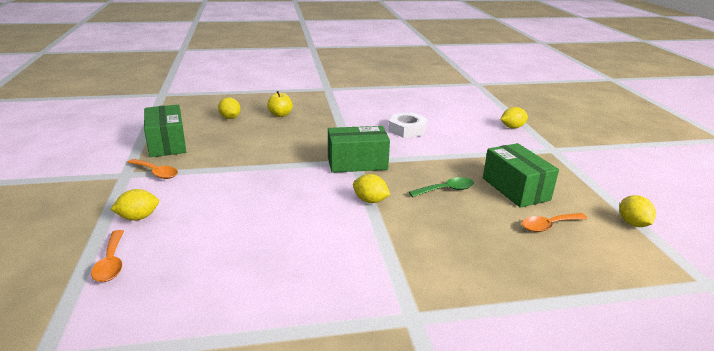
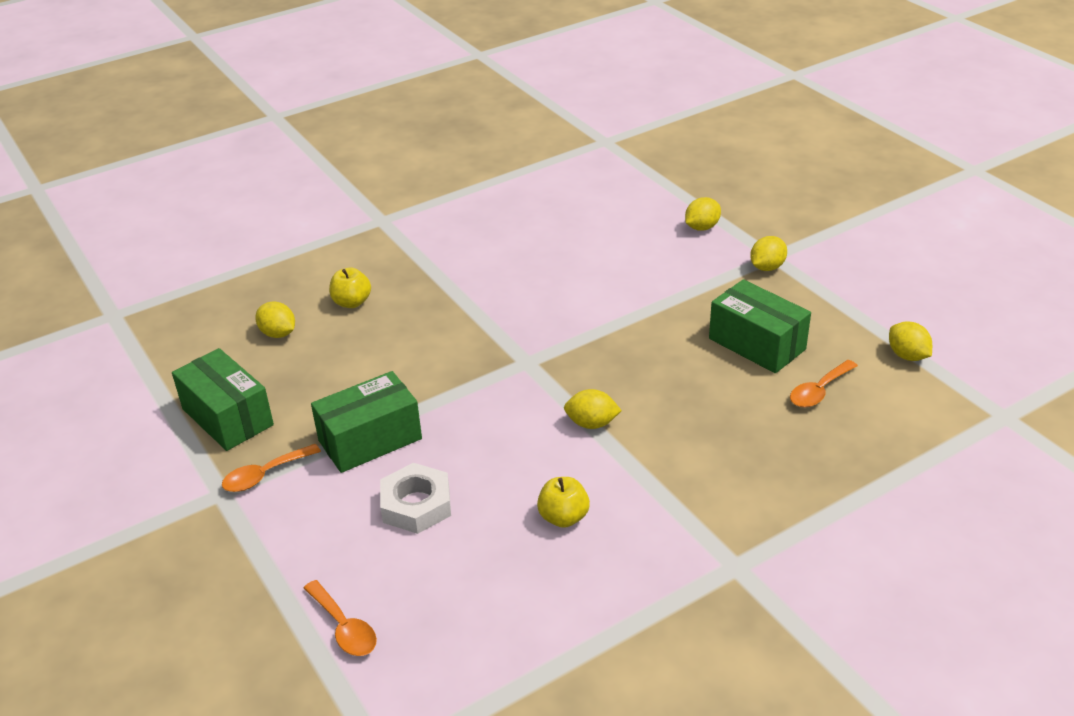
camera: 20 degrees left, 10 degrees up
(138, 217) = (313, 554): yellow lemon -> yellow lemon (767, 267)
(156, 173) = (264, 475): orange spoon -> orange spoon turned 135 degrees clockwise
(308, 246) = (563, 517): none -> yellow apple
(357, 163) = (532, 364): green box -> green box (370, 440)
(407, 129) = (561, 276): white nut -> white nut (416, 505)
(446, 190) = (675, 374): green spoon -> none

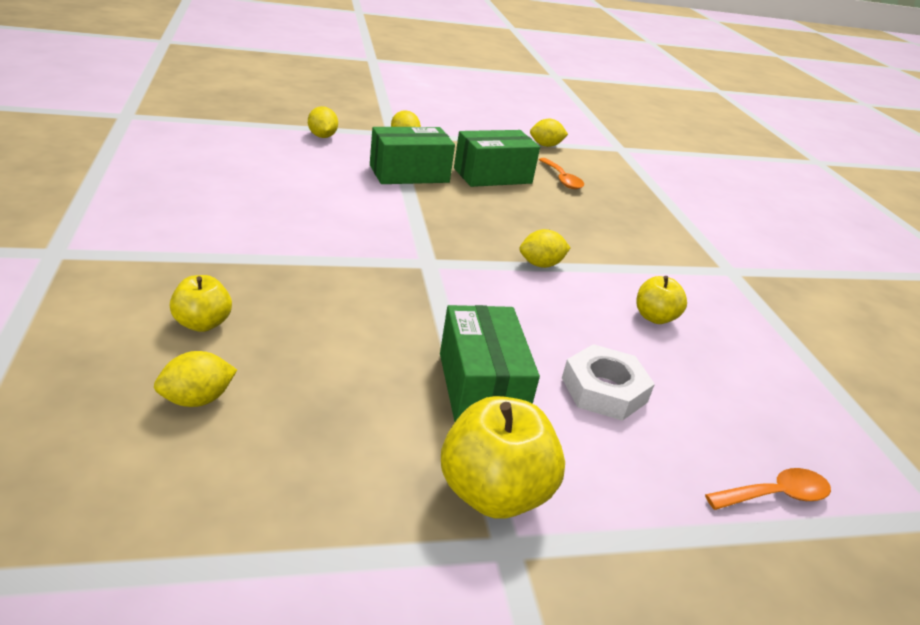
camera: 75 degrees left, 5 degrees down
(227, 417) = (343, 499): green box -> green box (409, 174)
(264, 475) = (493, 493): orange spoon -> yellow apple
(592, 423) = (540, 264): yellow lemon -> yellow lemon turned 45 degrees clockwise

